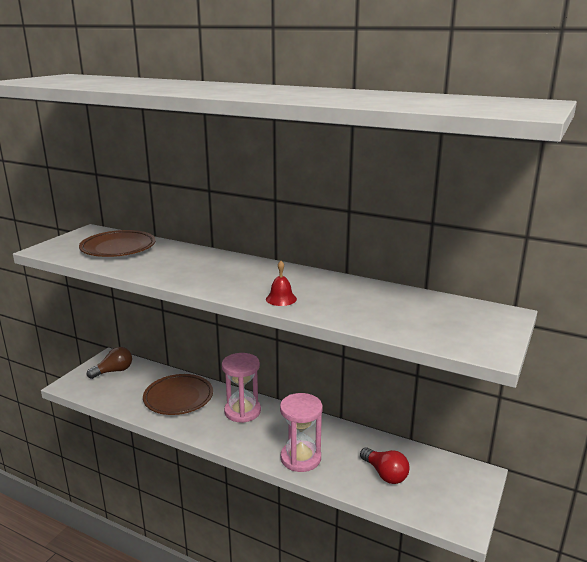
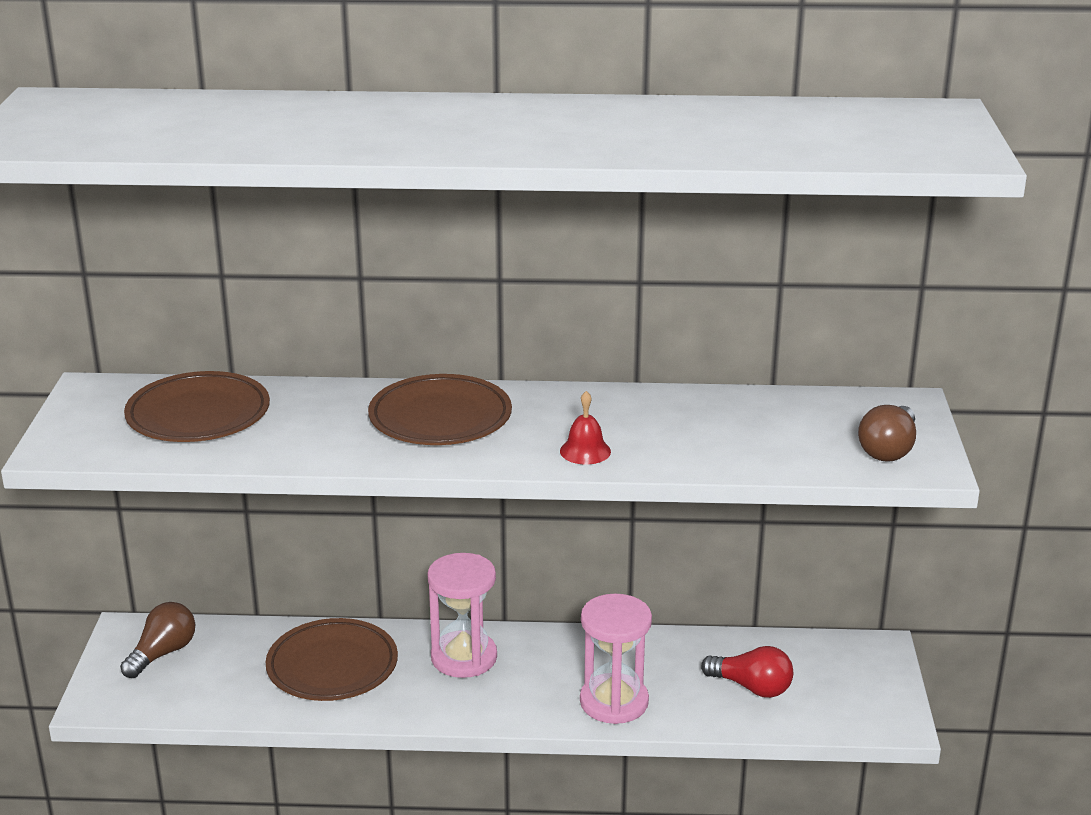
camera: 25 degrees left, 5 degrees up
(224, 270) = (440, 418): none -> brown plate
(469, 336) = (888, 450): none -> brown light bulb

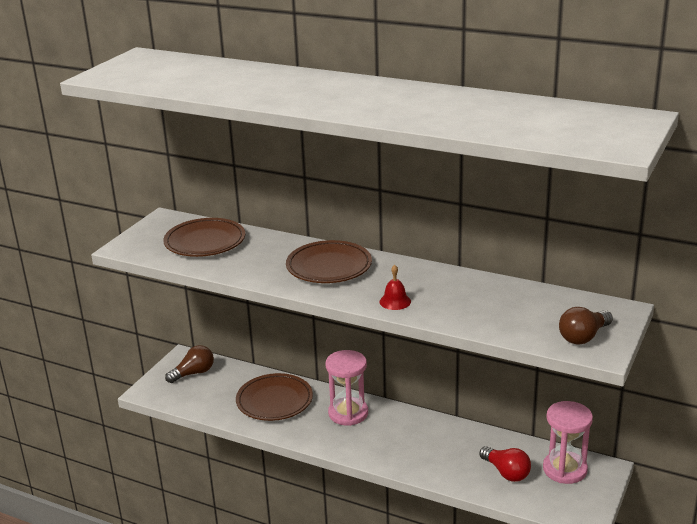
camera: 25 degrees right, 0 degrees up
(614, 702) = (417, 460): pink hourglass -> pink hourglass (565, 469)

